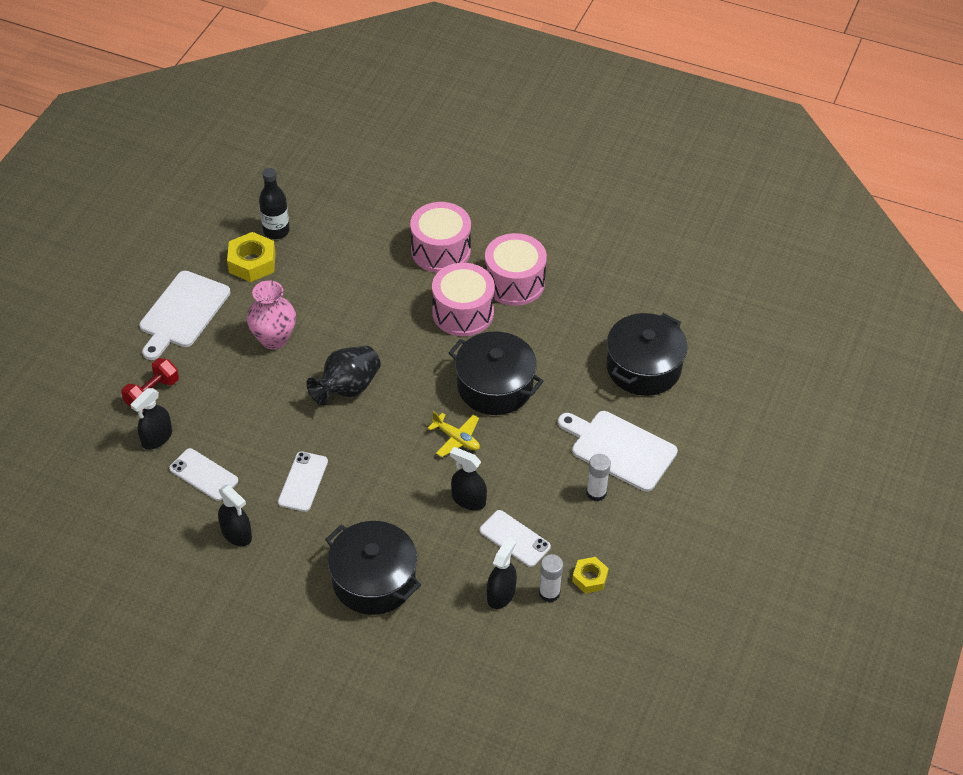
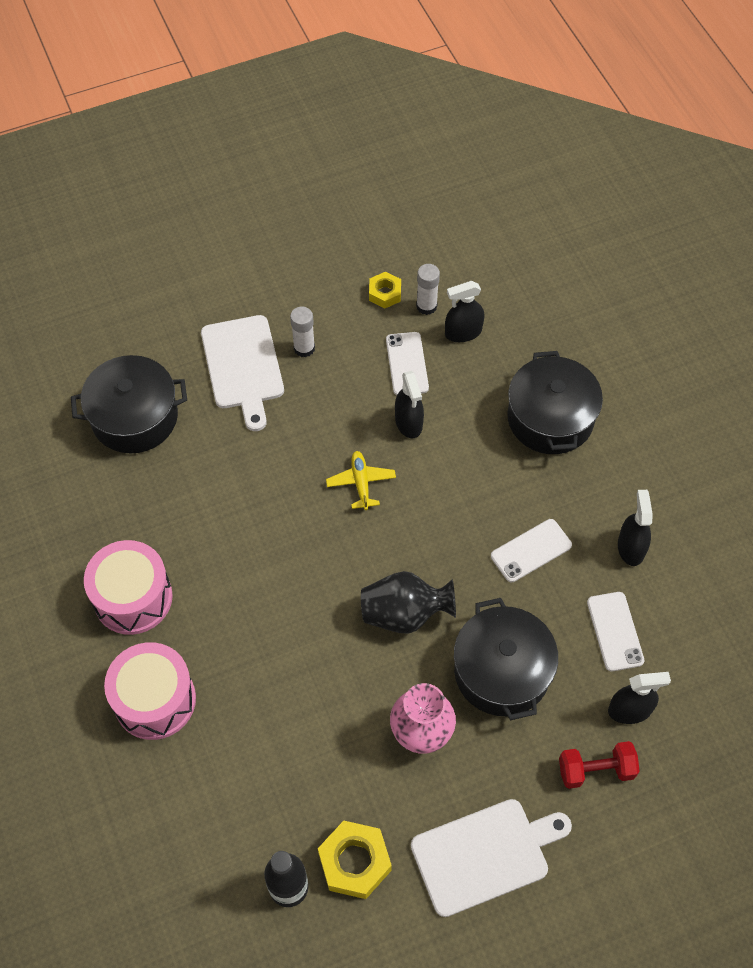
camera: 135 degrees left, 10 degrees up
(463, 312) = (216, 606): pink drum -> none
(495, 386) = (275, 504): black pot -> black pot (502, 671)

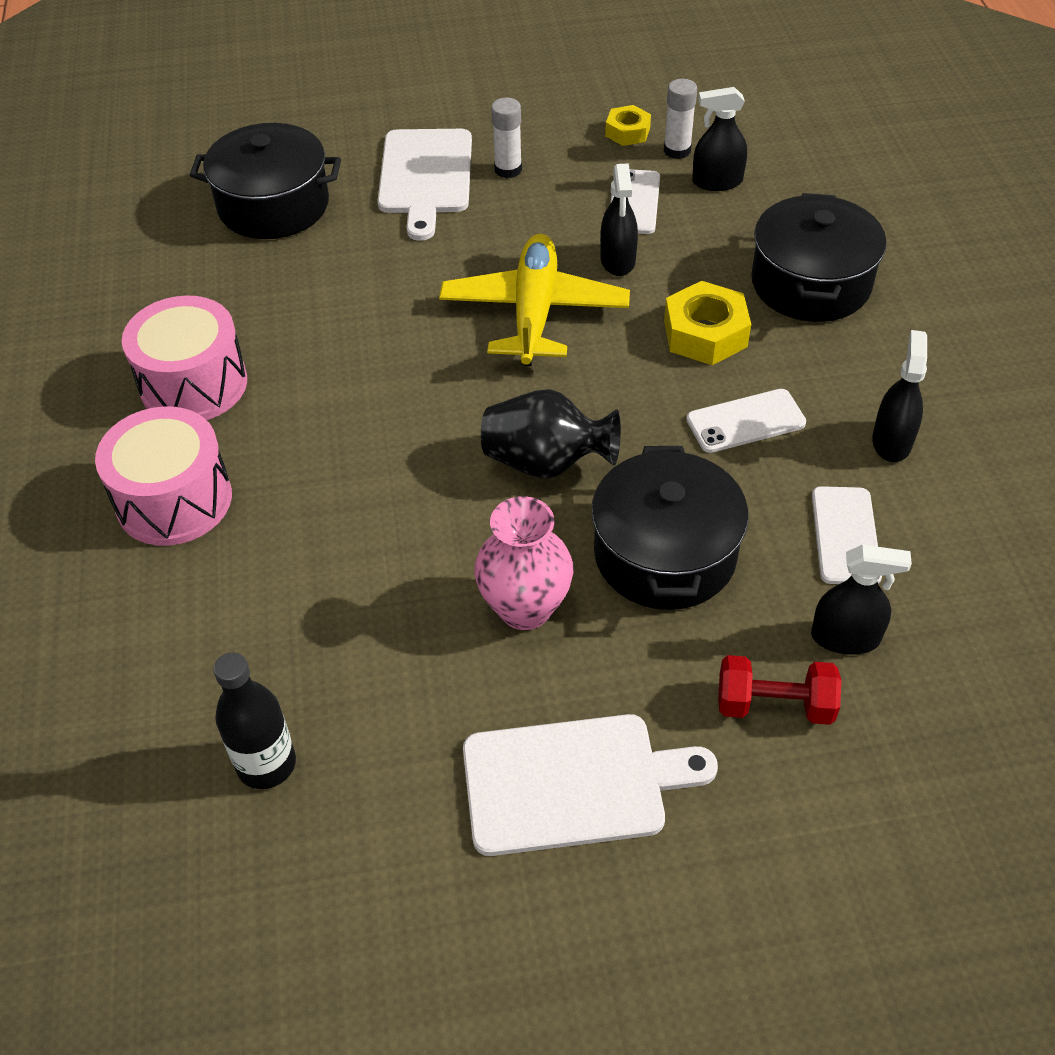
camera: 15 degrees right, 10 degrees down
(354, 862) = (374, 752): yellow nut -> yellow nut (705, 333)
(361, 483) = (534, 312): yellow plane -> yellow plane, size x1.99

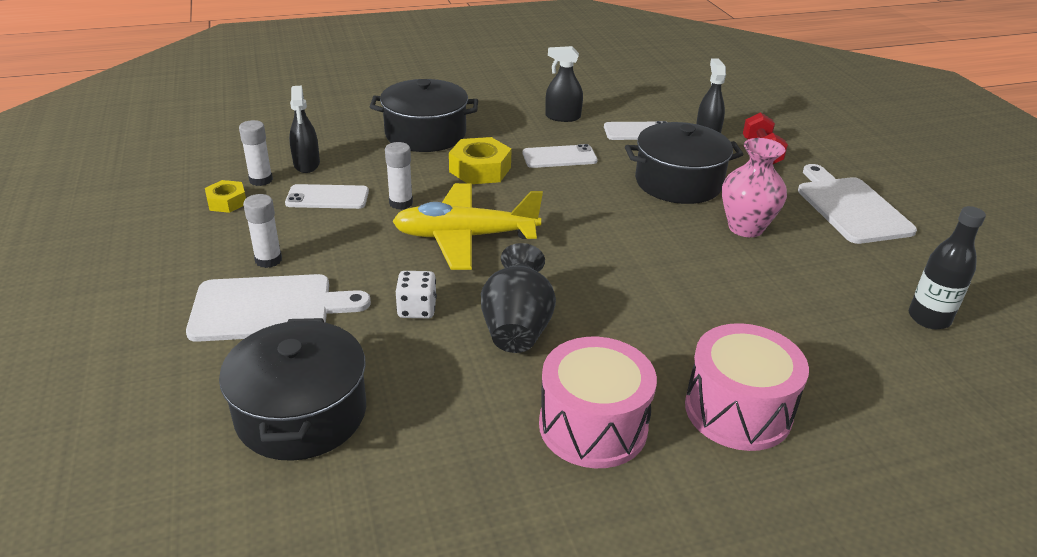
camera: 100 degrees left, 15 degrees down
(401, 272) = (417, 309): none -> white dice
(546, 463) = (621, 225): black vase -> black vase (517, 328)
(618, 260) = (401, 203): black spray bottle -> white glue stick
(745, 421) = (559, 157): white phone -> white phone turned 75 degrees counterclockwise

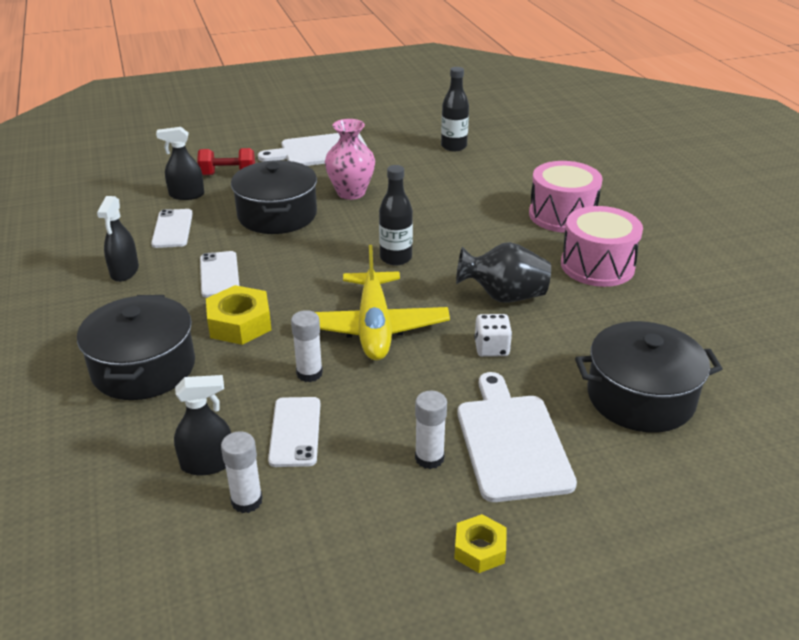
camera: 90 degrees left, 0 degrees up
(227, 202) = (303, 523): yellow nut -> yellow nut (479, 549)
(597, 254) = (395, 258): none -> black bottle

